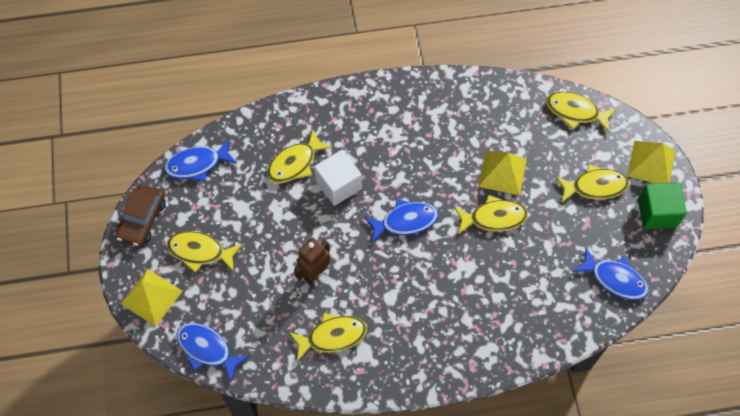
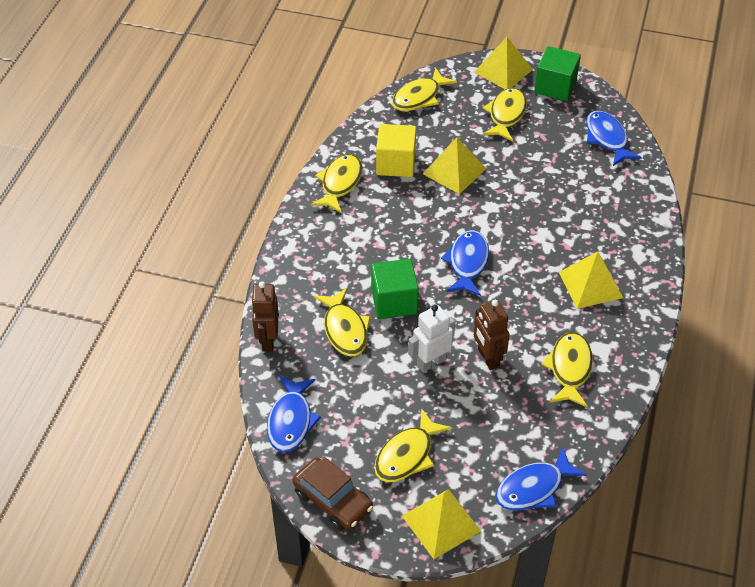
camera: 65 degrees left, 15 degrees down
(261, 118) = (267, 340): none -> brown robot
(291, 234) = (431, 362): none -> white robot
(338, 185) = (394, 301): white cube -> green cube
(430, 323) = (590, 285): none -> yellow pyramid
(486, 126) = (396, 163): none -> yellow cube
(493, 218) = (500, 196): yellow fish -> yellow fish (340, 183)
(614, 279) = (607, 139): blue fish -> blue fish turned 75 degrees counterclockwise

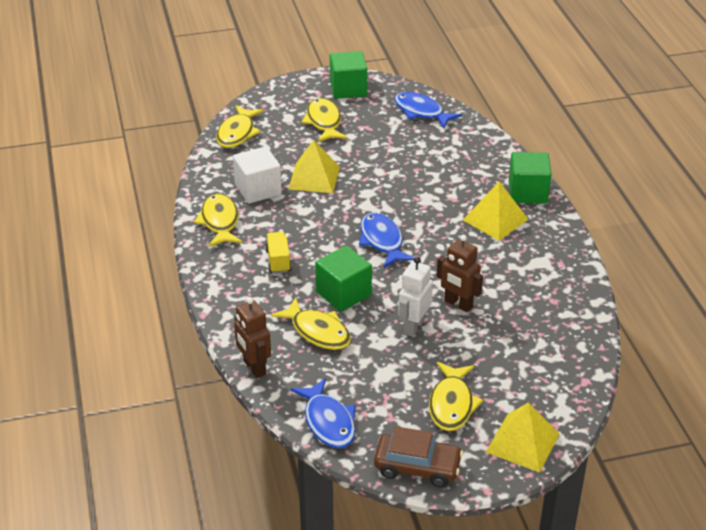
camera: 30 degrees left, 10 degrees down
(361, 244) = (278, 261): none -> yellow truck
(396, 163) = (258, 189): yellow cube -> white cube
(503, 71) = (294, 91): yellow pyramid -> none
(533, 488) = (574, 383): blue fish -> none
(569, 368) = (529, 285): yellow fish -> none
(645, 268) = (527, 192): none -> green cube

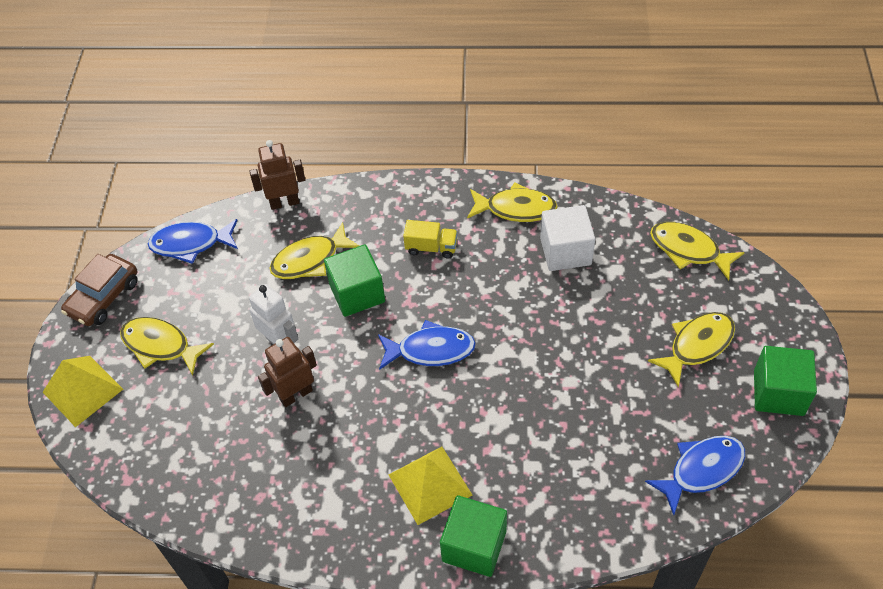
camera: 110 degrees right, 15 degrees up
(314, 178) = (574, 310): yellow pyramid -> none
(324, 122) = (697, 345): yellow fish -> yellow fish turned 45 degrees counterclockwise

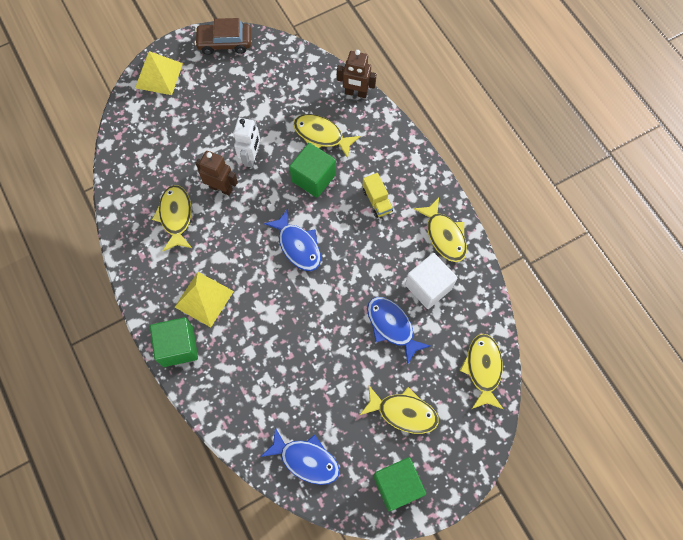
camera: 55 degrees right, 15 degrees up
(160, 345) = (210, 94): yellow fish -> yellow fish (176, 216)
(191, 244) = (290, 62): blue fish -> blue fish (392, 326)
(284, 202) = (356, 93): brown robot -> brown robot turned 150 degrees clockwise

